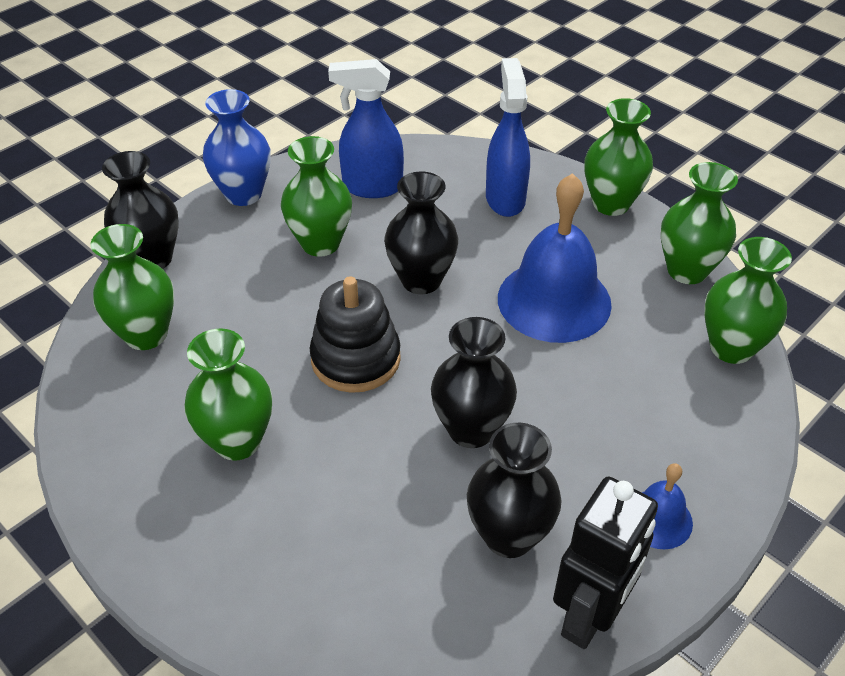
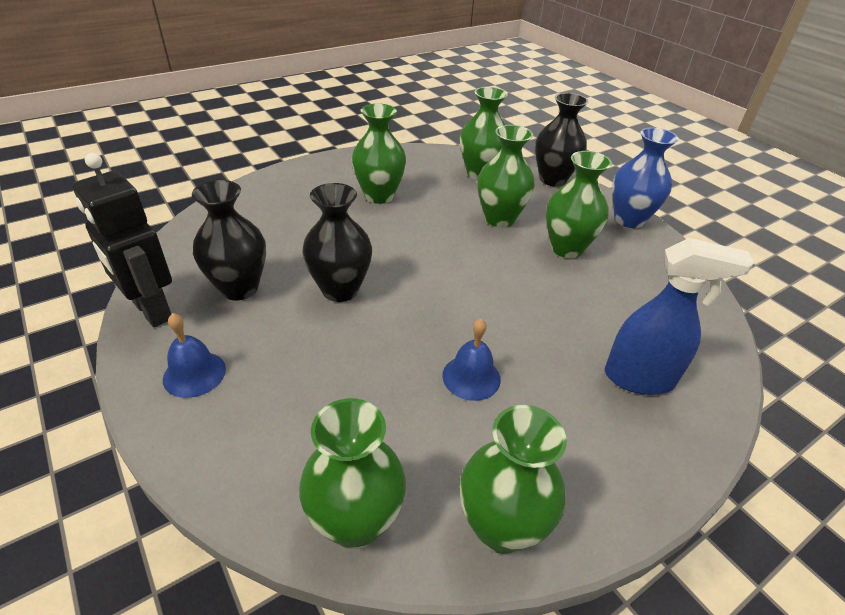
camera: 100 degrees right, 5 degrees down
(356, 359) = (432, 247): black stacking toy -> none
(372, 187) = (648, 287): blue spray bottle -> none
(421, 280) = (514, 294): black vase -> none
(554, 300) = (471, 377): blue bell -> blue bell, size x0.49
(611, 204) = (640, 483): green vase -> green vase (499, 219)

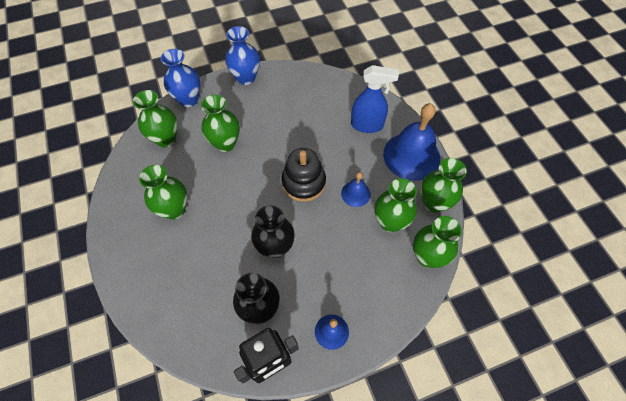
camera: 75 degrees left, 20 degrees up
(467, 305) = (303, 182): none -> black stacking toy
(552, 179) = (188, 99): black vase -> blue vase
(566, 248) = (265, 119): green vase -> green vase (390, 222)
(608, 467) = (411, 156): none -> blue bell
(639, 379) = (367, 125): blue spray bottle -> blue spray bottle turned 75 degrees clockwise

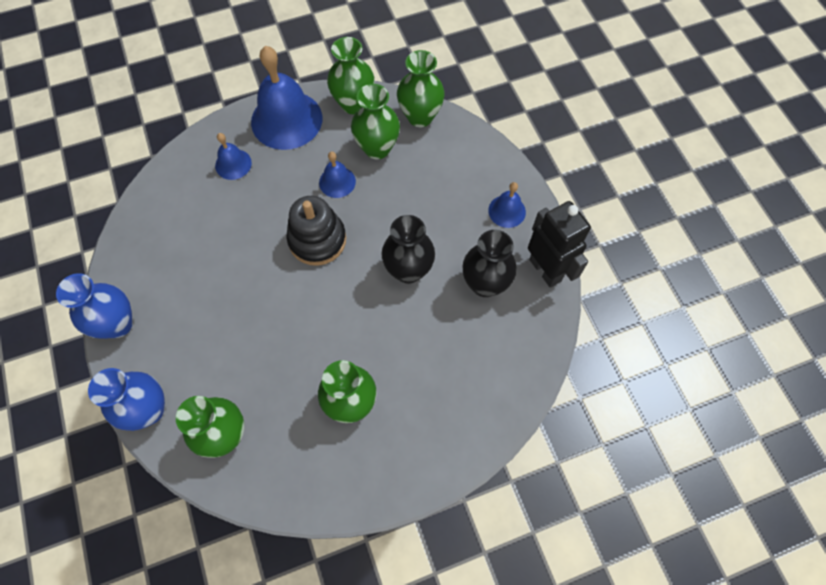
camera: 90 degrees left, 5 degrees up
(225, 143) = (243, 344): green vase -> none
(367, 125) = (233, 164): blue spray bottle -> blue bell

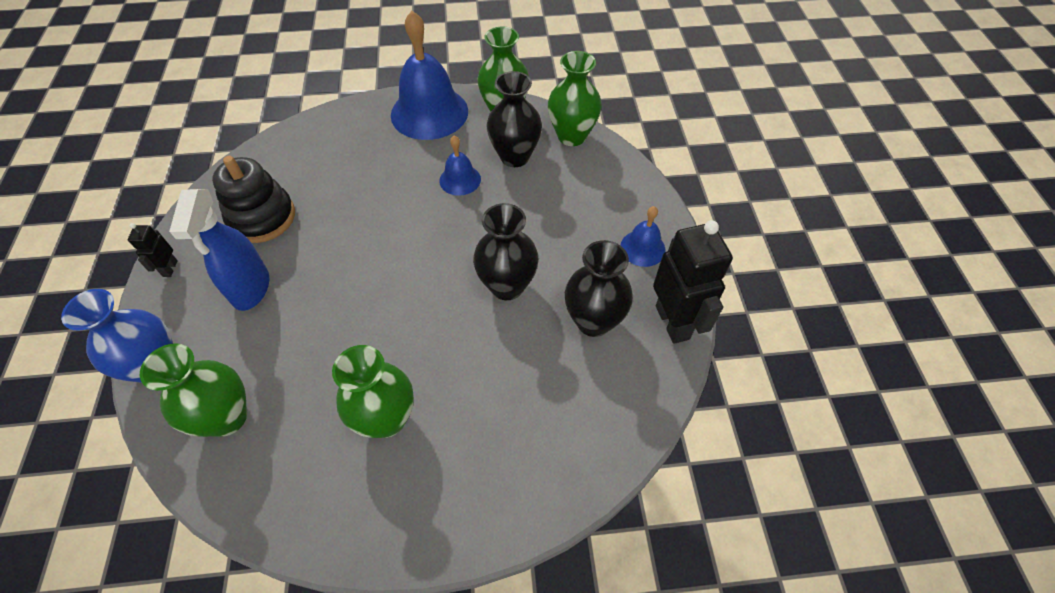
camera: 15 degrees right, 10 degrees down
(118, 324) = (170, 268): blue vase -> black robot
(197, 325) = (250, 289): none -> blue spray bottle
(233, 164) = (358, 142): blue bell -> none
(317, 240) = (416, 232): black stacking toy -> black stacking toy (262, 217)
(377, 148) = (515, 156): green vase -> black vase

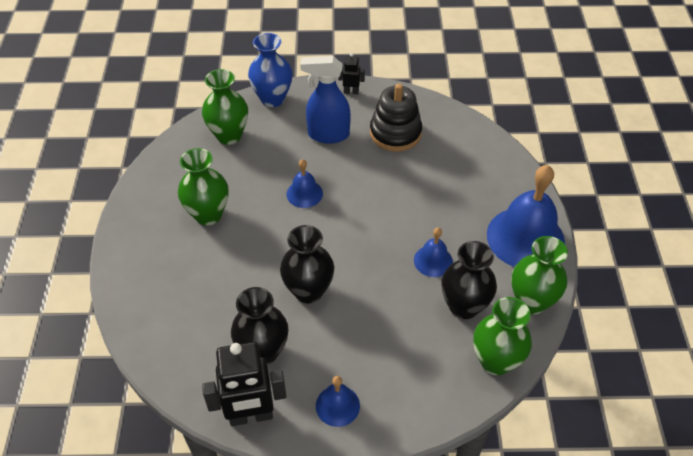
camera: 95 degrees right, 5 degrees down
(356, 305) = (304, 193): none -> blue bell

